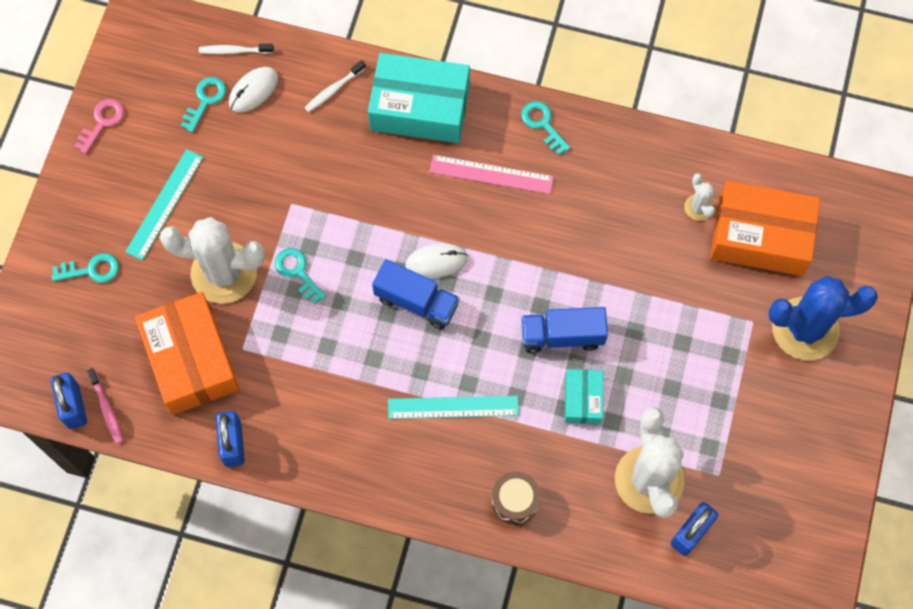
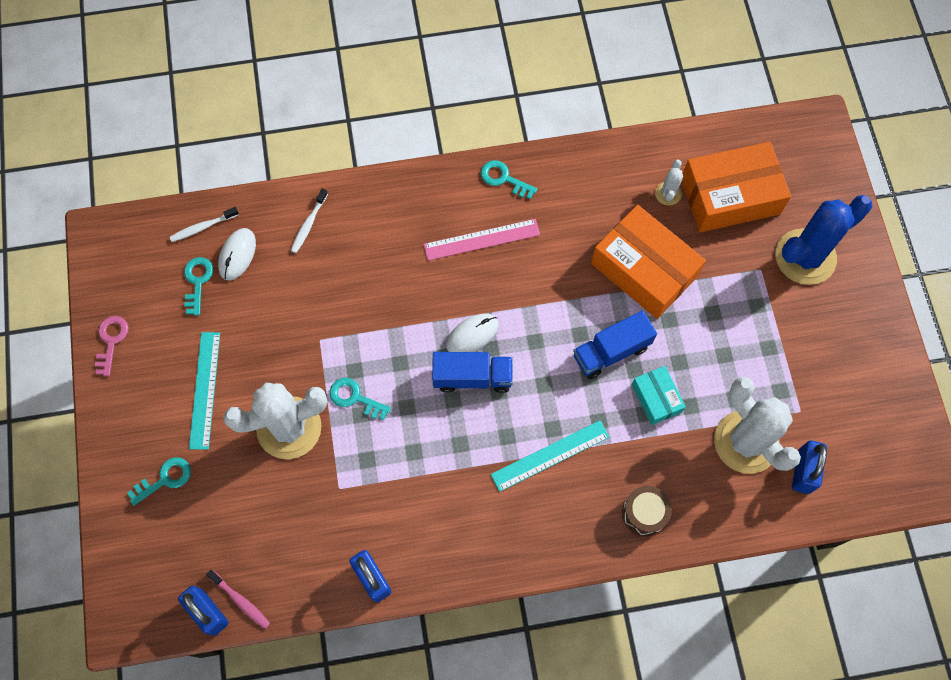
camera: 25 degrees left, 0 degrees up
(191, 360) = (297, 519): orange box -> orange box (644, 269)
(420, 107) = (391, 208): turquoise box -> none
(698, 207) = (668, 193): white cactus -> white cactus turned 60 degrees clockwise

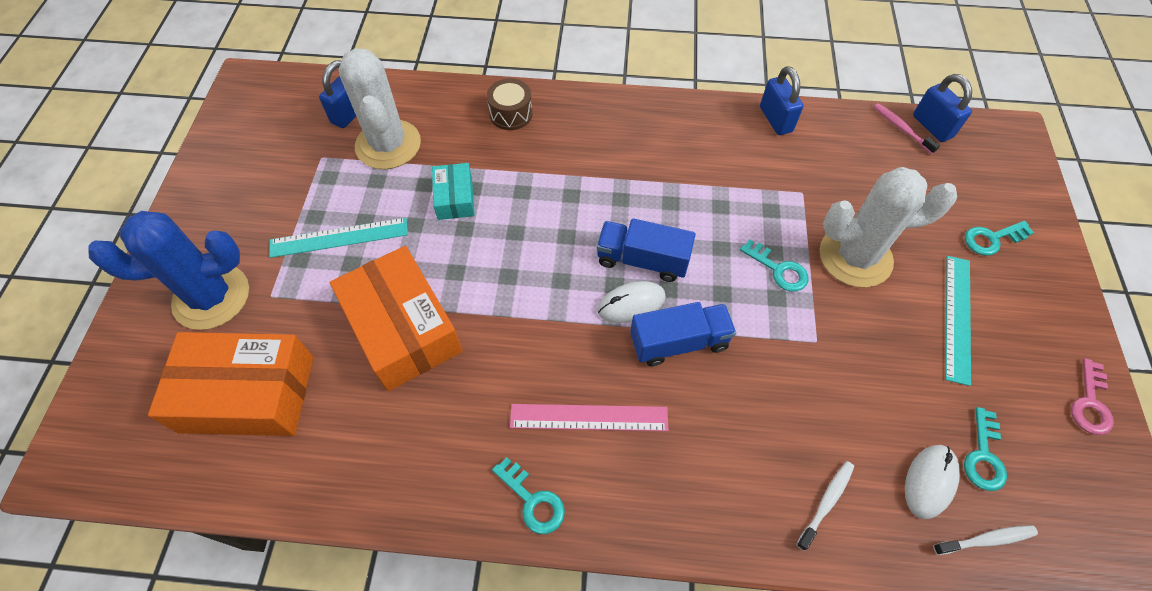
camera: 165 degrees left, 10 degrees down
(550, 455) = (582, 174): turquoise ruler -> turquoise ruler (339, 237)
(611, 351) = (481, 251): blue truck -> blue truck (679, 342)
(668, 193) = (323, 418): white cactus -> none

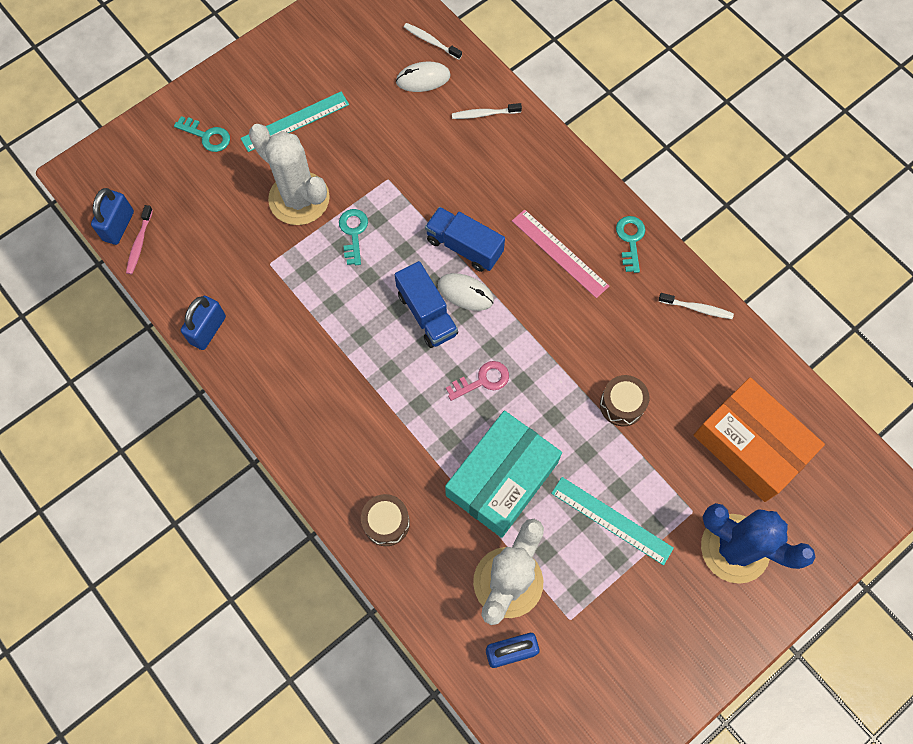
camera: 135 degrees left, 10 degrees up
(399, 486) = (697, 308): none -> white toothbrush
(402, 328) = (622, 405): orange box -> brown drum
(455, 198) = (502, 479): turquoise box -> turquoise box, size x1.97
(983, 456) = (382, 64): turquoise key -> none
(1090, 403) = (296, 36): pink key -> pink key (482, 380)

